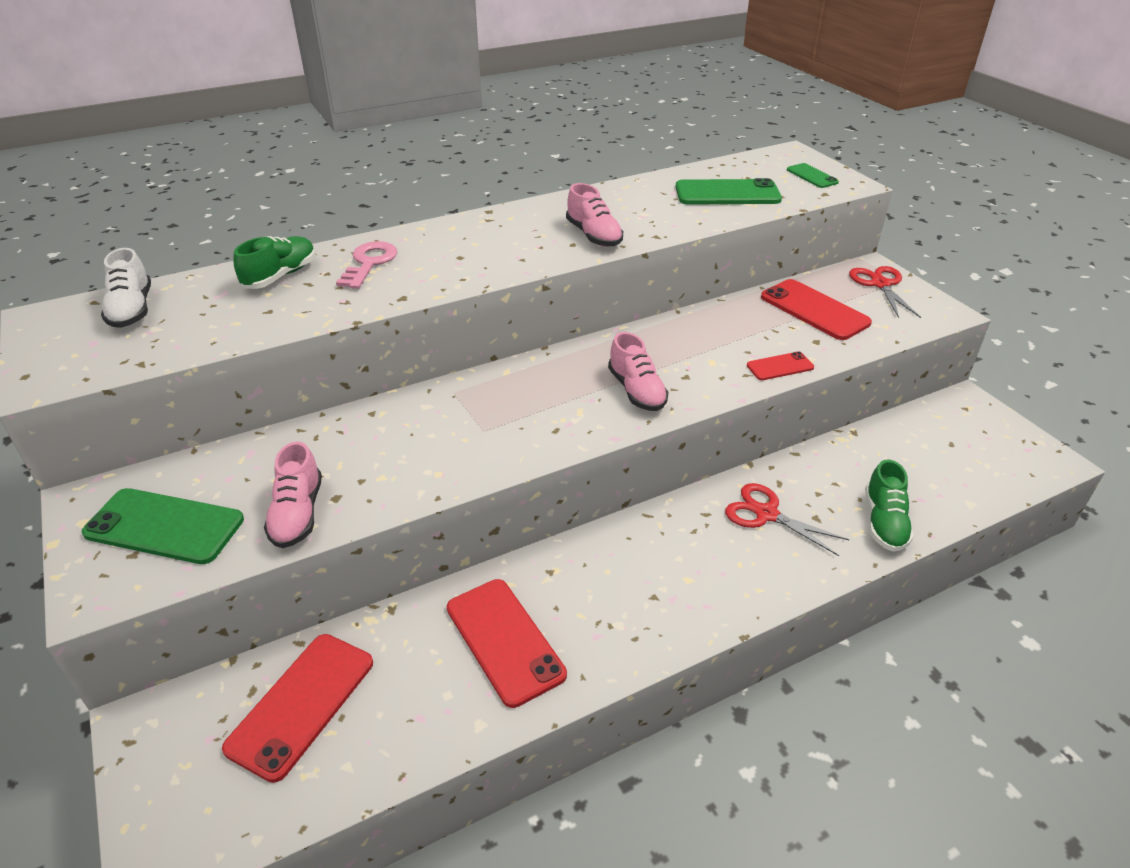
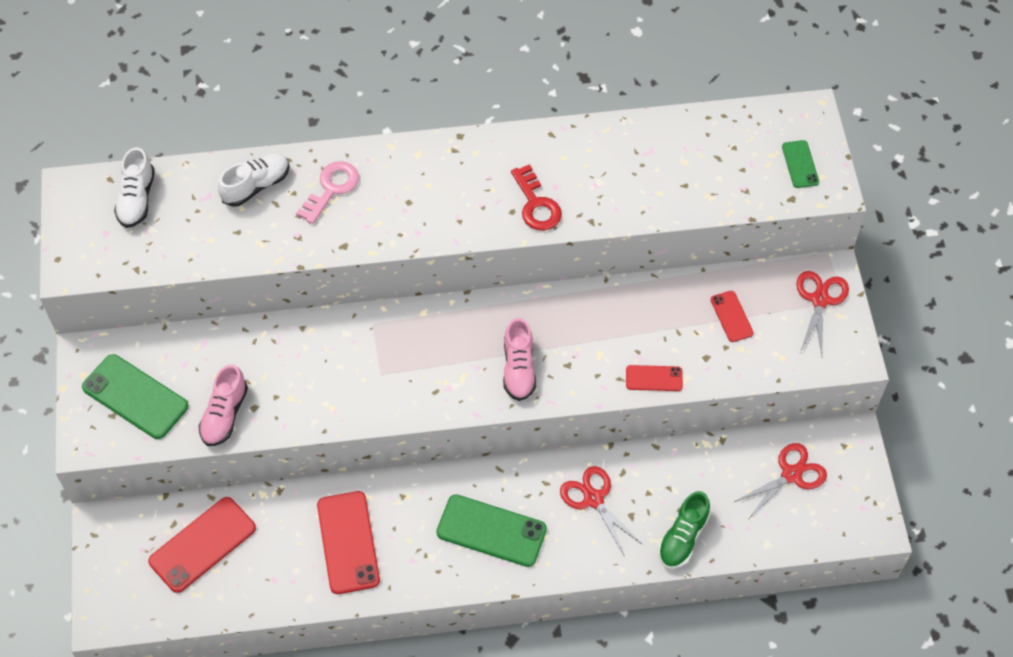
camera: 20 degrees right, 20 degrees up
(281, 276) = (256, 186): green shoe -> white shoe
(594, 236) = (536, 204): pink shoe -> red key
(727, 193) = (696, 171): green phone -> green phone (491, 531)
(814, 310) = (731, 316): red phone -> red phone, size x0.54
(940, 441) = (791, 474): none -> red scissors

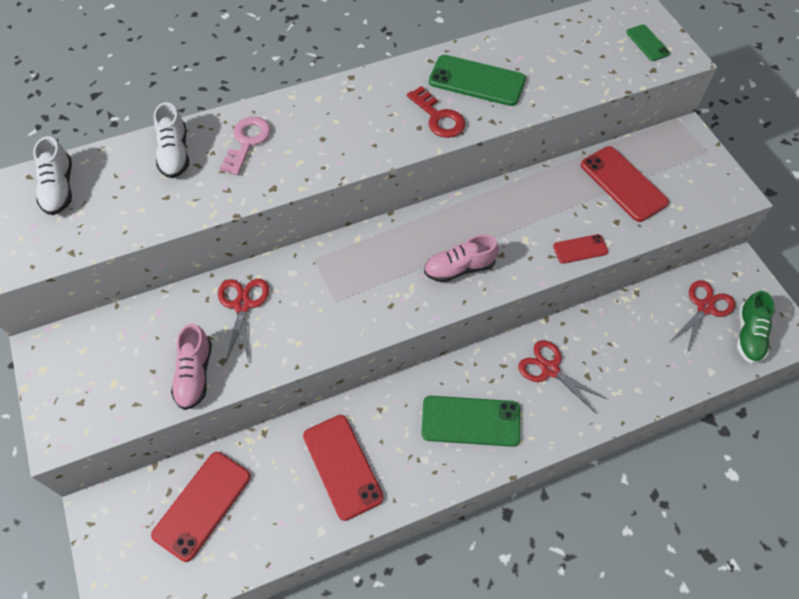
camera: 15 degrees left, 0 degrees up
(135, 397) = (100, 378): green phone -> green phone (477, 81)
(256, 186) = (175, 153): white shoe -> white shoe turned 135 degrees clockwise
(518, 369) = (459, 268): pink shoe -> pink shoe turned 90 degrees clockwise
(682, 538) = (639, 384): green shoe -> green shoe (748, 335)
(731, 316) = (623, 184): red phone -> red phone, size x1.84
(820, 300) = (688, 155): red scissors -> red scissors (242, 305)

